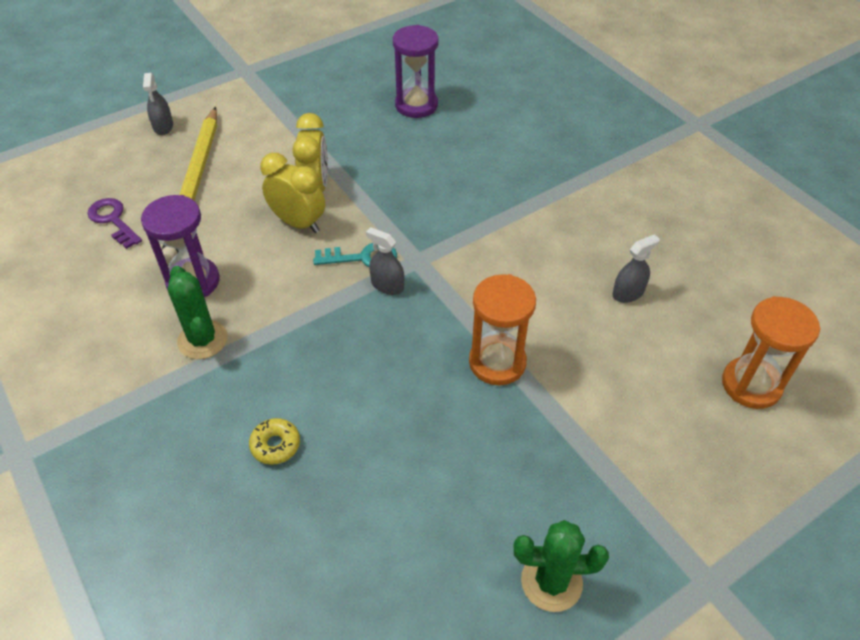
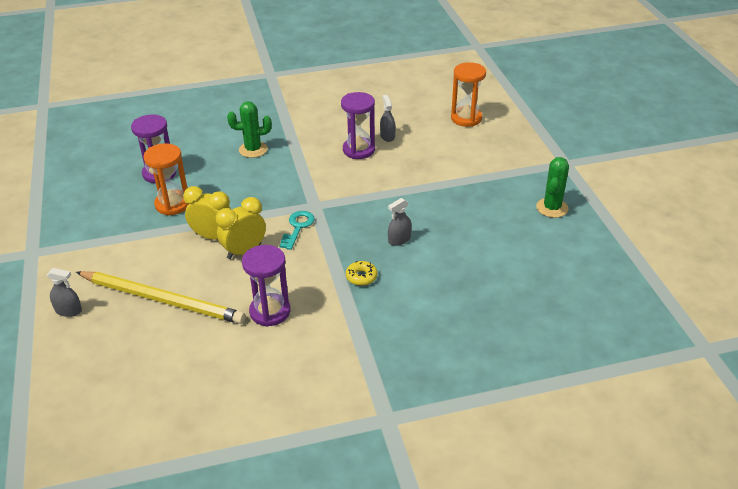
camera: 70 degrees left, 10 degrees down
(113, 220) = (170, 351): purple key -> none
(202, 340) = (329, 313): green cactus -> green cactus (253, 149)
(275, 445) = (432, 290): yellow donut -> yellow donut (361, 277)
(387, 285) = (329, 222): grey spray bottle -> grey spray bottle (399, 239)
(497, 362) = (412, 193): orange hourglass -> orange hourglass (172, 204)
(571, 269) = (358, 150): none -> purple hourglass

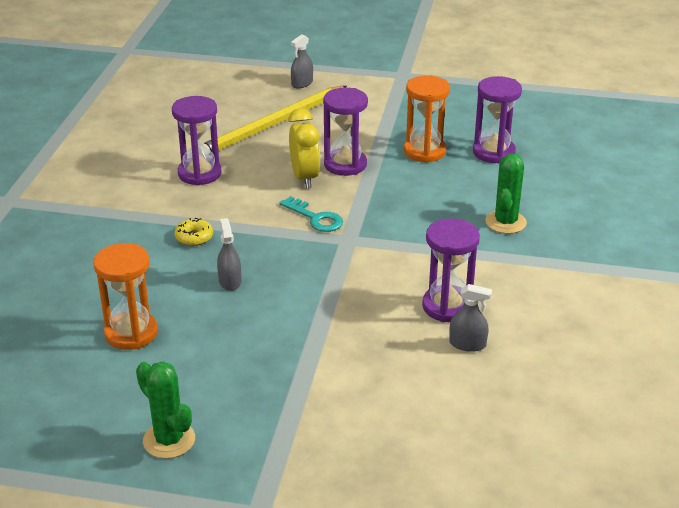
camera: 115 degrees right, 5 degrees down
(213, 237) = (345, 164): yellow clock -> purple hourglass
(466, 118) = (469, 450): orange hourglass -> orange hourglass (131, 333)

